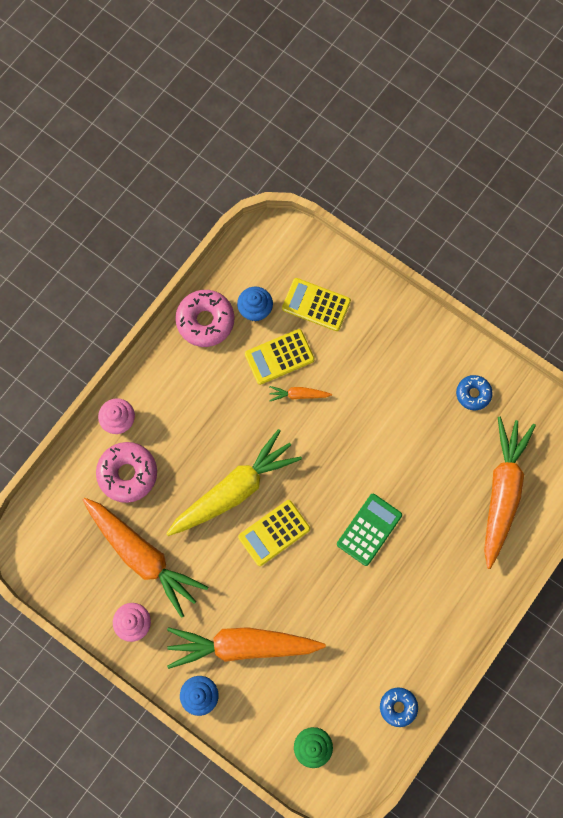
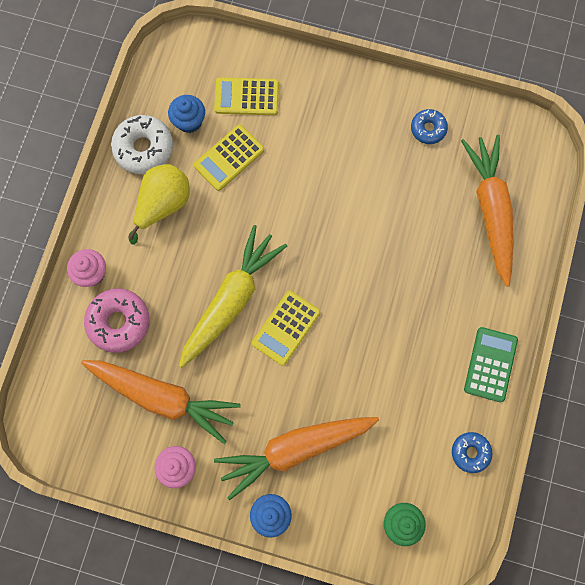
camera: 20 degrees left, 0 degrees up
(204, 380) = (163, 204): none -> yellow pear
(205, 321) = (144, 148): pink donut -> white donut
(298, 395) = (261, 187): orange carrot -> none
(369, 529) = (377, 291): green calculator -> green calculator (490, 364)

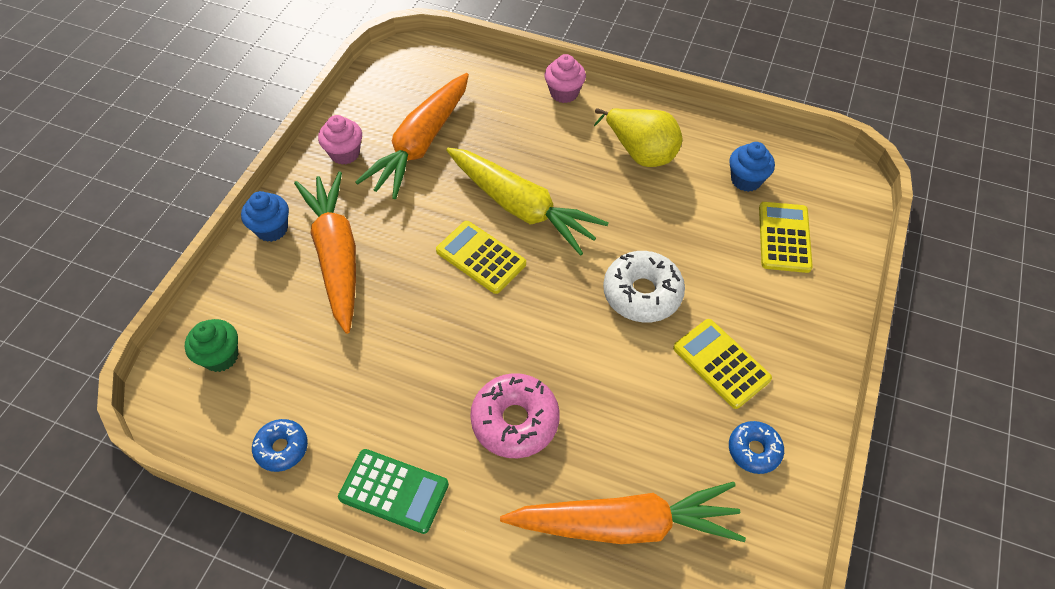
camera: 95 degrees right, 20 degrees down
(119, 322) = (508, 112): pink donut -> pink donut (515, 421)
(144, 148) = (709, 138): white donut -> white donut (642, 293)
(229, 158) = (700, 215): yellow calculator -> yellow calculator (721, 363)

